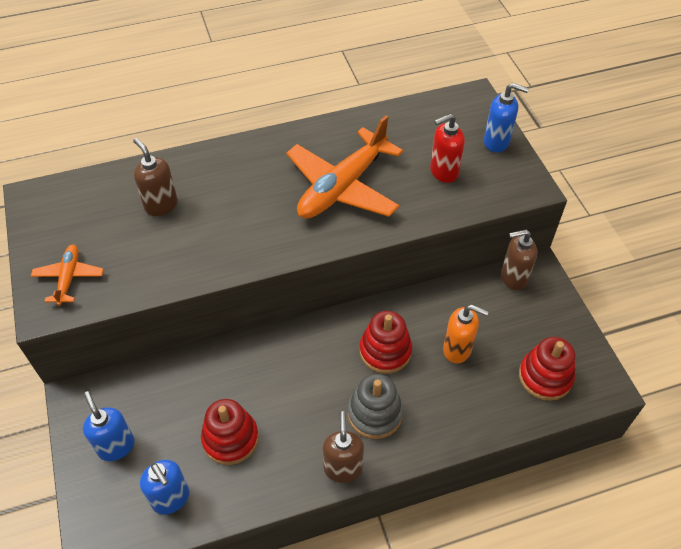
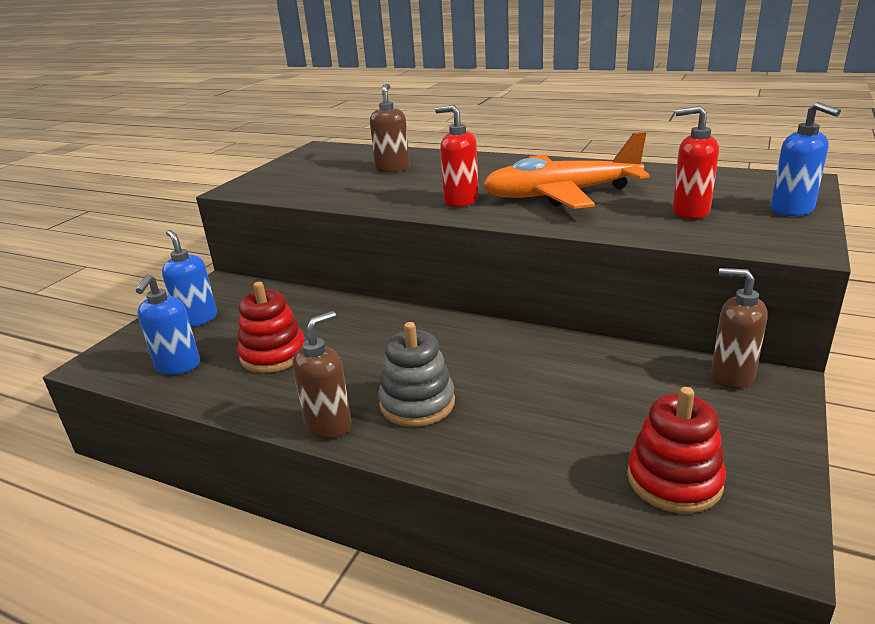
camera: 45 degrees right, 25 degrees down
(69, 278) = (275, 181): orange plane -> none
(116, 446) = (197, 319): blue soap dispenser -> blue soap dispenser turned 45 degrees counterclockwise
(278, 231) = (460, 201): none -> red soap dispenser
(385, 351) = (493, 365): red stacking toy -> none
(457, 349) = (578, 400): orange soap dispenser -> none

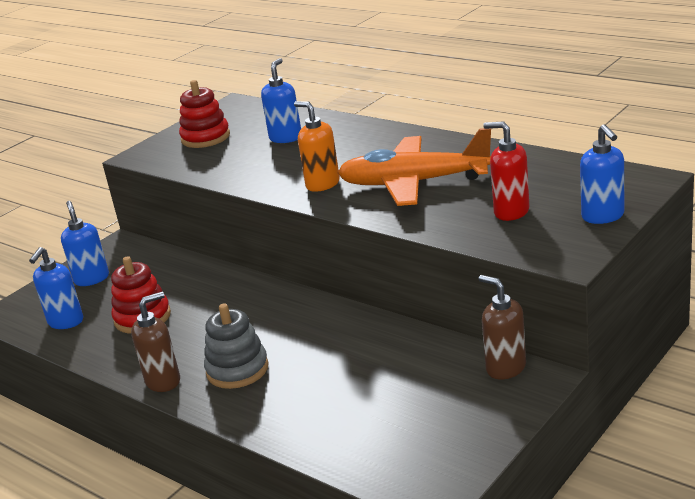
camera: 15 degrees right, 0 degrees up
(392, 168) = (286, 138): brown soap dispenser -> blue soap dispenser
(460, 201) = (322, 184): red soap dispenser -> orange soap dispenser
(674, 480) = (396, 446): red stacking toy -> red stacking toy (205, 137)

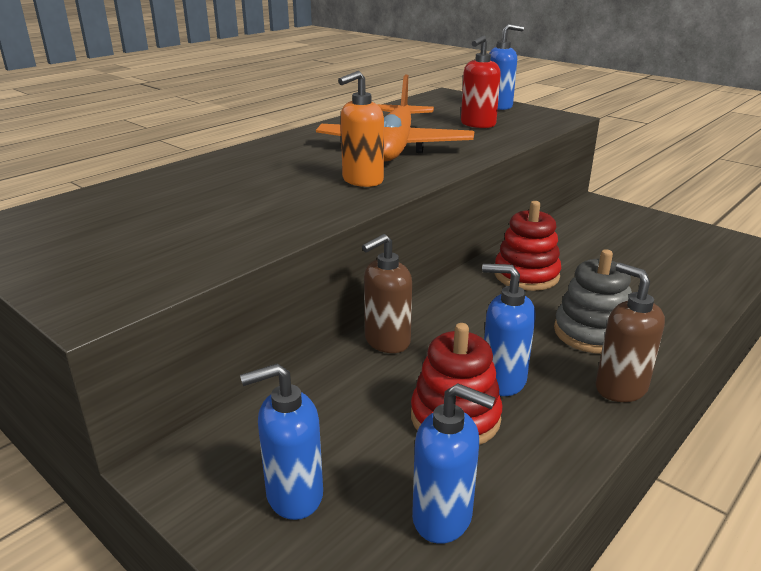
camera: 90 degrees left, 0 degrees up
(205, 137) = (104, 248): red stacking toy -> red stacking toy (526, 275)
(286, 138) = (193, 196): blue soap dispenser -> blue soap dispenser (502, 381)
(505, 368) = (585, 212): brown soap dispenser -> brown soap dispenser (386, 341)

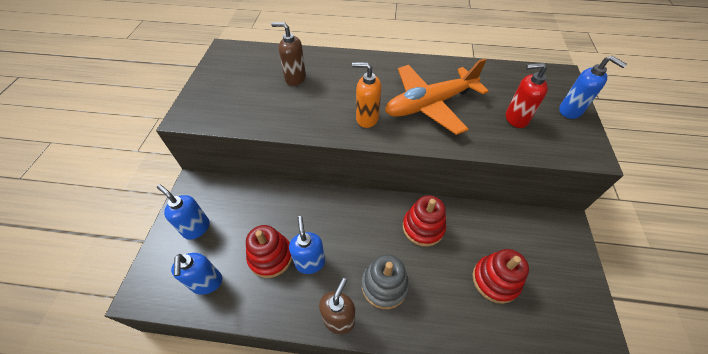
camera: 55 degrees right, 25 degrees up
(386, 341) = (311, 201): brown soap dispenser -> brown soap dispenser (295, 78)
(636, 262) = (495, 280): none -> red stacking toy

